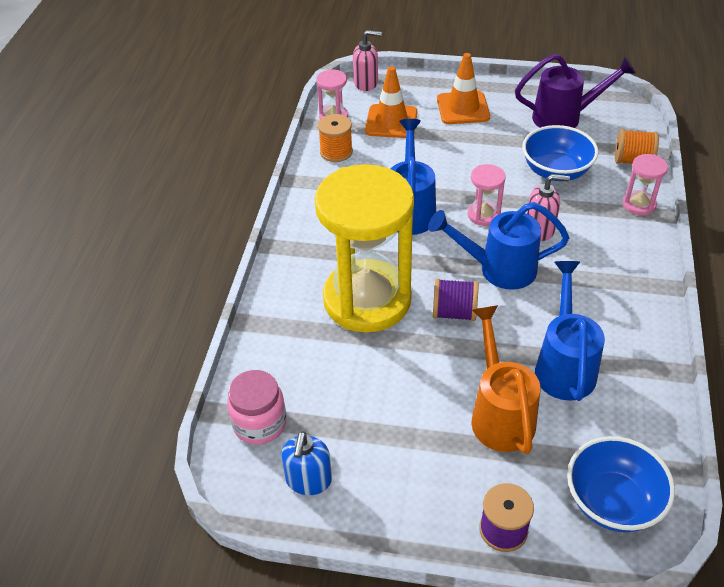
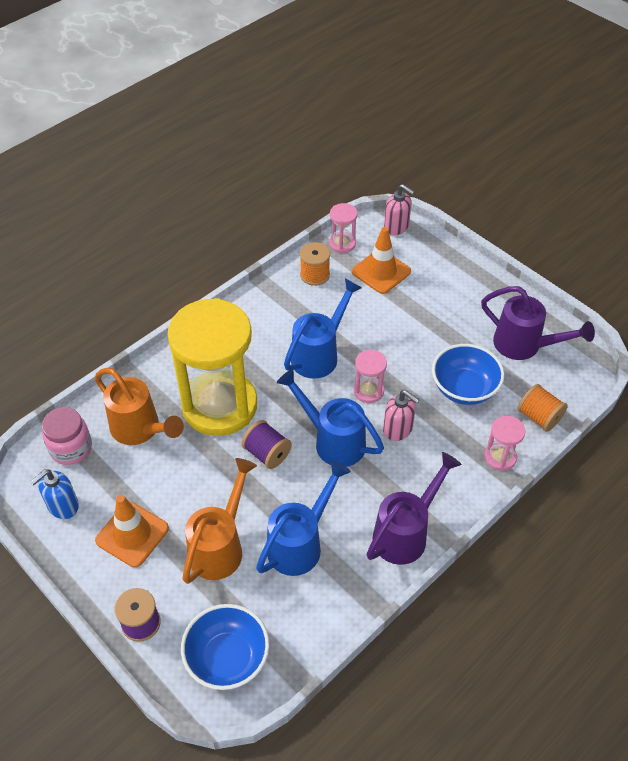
camera: 35 degrees right, 5 degrees up
(313, 364) = (140, 430): none -> orange watering can
(463, 108) = (449, 291): orange traffic cone -> orange traffic cone (132, 534)
(636, 302) = (406, 533): none -> purple watering can

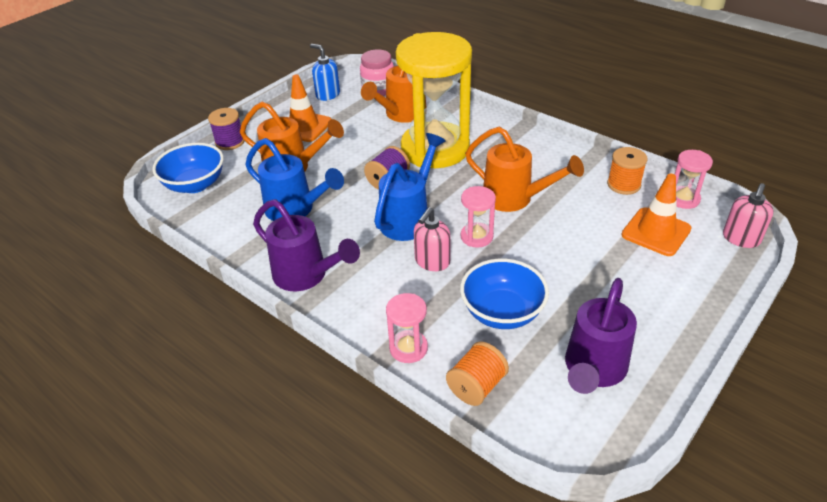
camera: 85 degrees right, 10 degrees down
(319, 354) = (515, 199): blue watering can -> orange watering can

